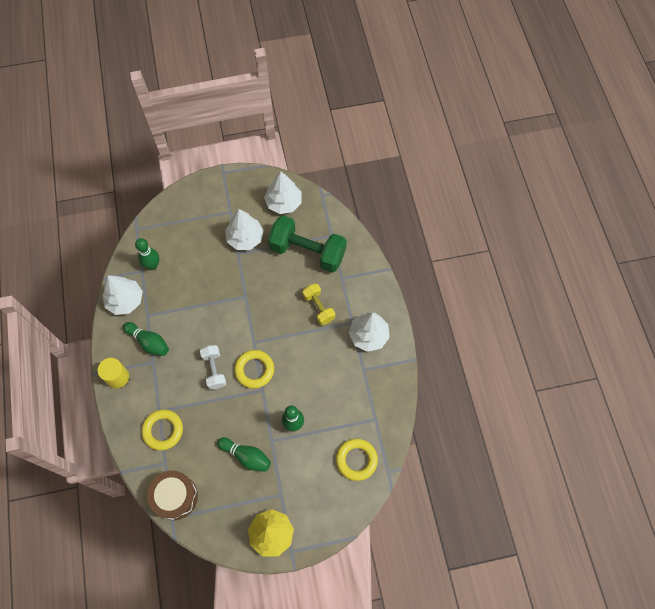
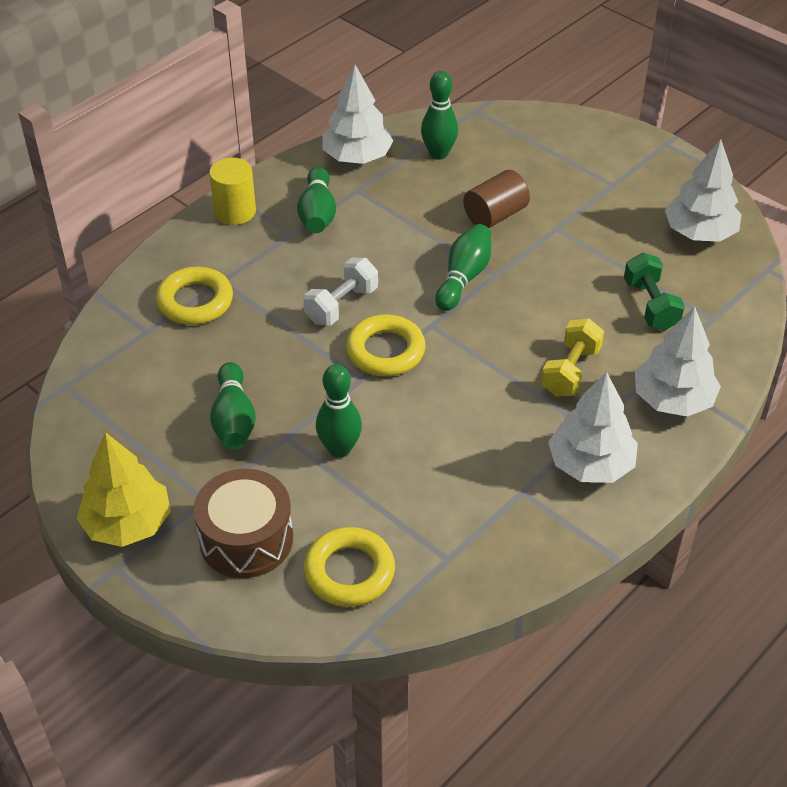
camera: 55 degrees right, 20 degrees down
(175, 497) = (102, 371): brown drum -> brown drum (246, 539)
(210, 271) = (495, 215): none -> brown cylinder
(237, 310) = (464, 277): none -> green bowling pin
(245, 238) = (590, 223): white tree -> white tree (673, 399)
(307, 252) = (650, 305): green dumbbell -> green dumbbell, size x0.53

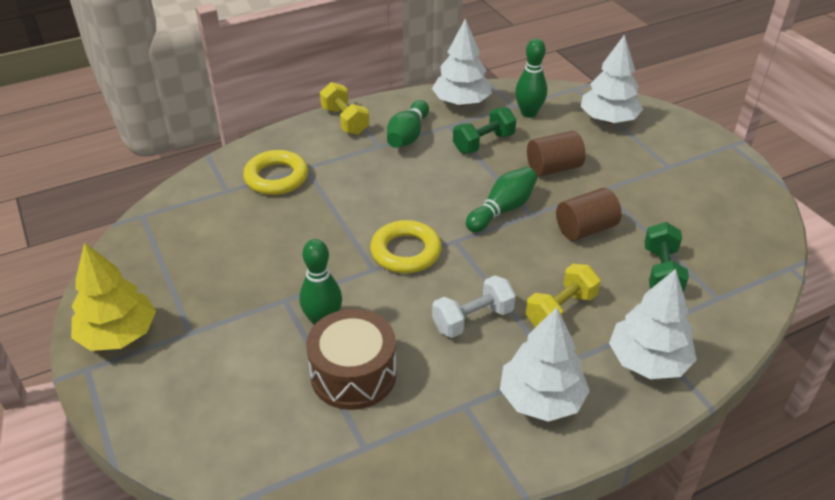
camera: 20 degrees right, 5 degrees down
(234, 419) = (251, 274): green bowling pin -> none
(235, 211) = (345, 121): yellow cylinder -> yellow dumbbell
(246, 539) = (202, 376): brown drum -> brown drum (353, 374)
(341, 305) = (389, 207): white dumbbell -> white dumbbell (472, 319)
(349, 572) = (271, 432): yellow ring -> none
(406, 203) = (483, 143): none -> green dumbbell
(558, 278) = (585, 229): none -> brown cylinder
(700, 233) = (734, 222): white tree -> white tree (608, 119)

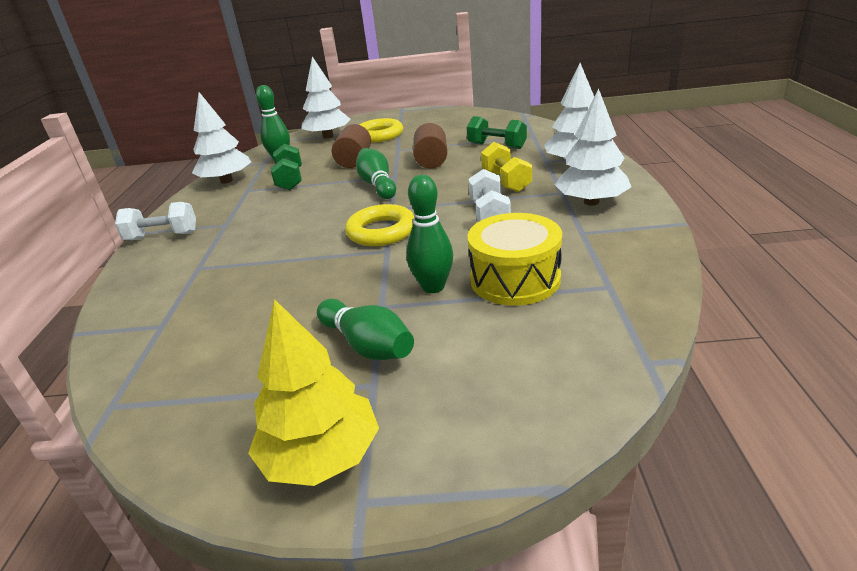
camera: 60 degrees left, 10 degrees down
(276, 177) = (188, 287): yellow ring -> yellow ring (379, 135)
(345, 121) = (162, 236): yellow dumbbell -> white dumbbell
(353, 374) = (515, 279): brown drum -> yellow drum
(407, 136) = (232, 209): green bowling pin -> green bowling pin (367, 345)

